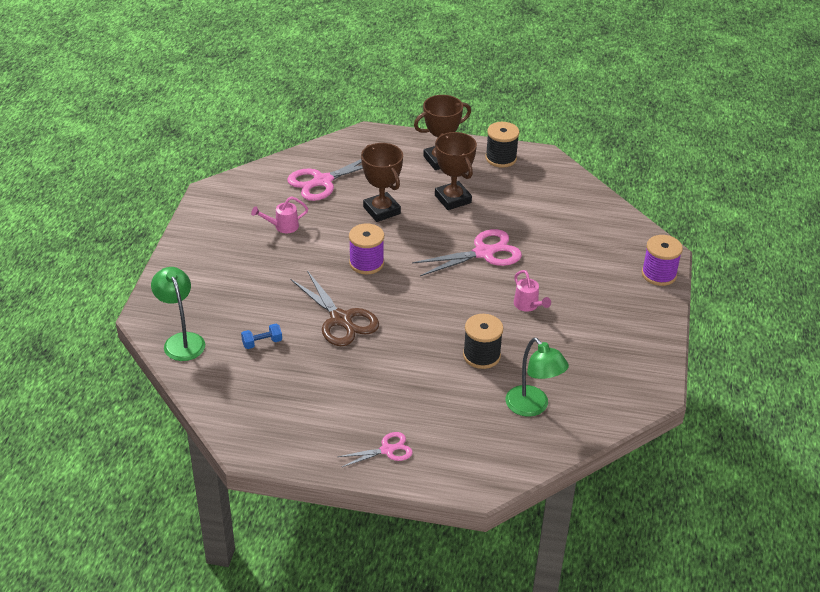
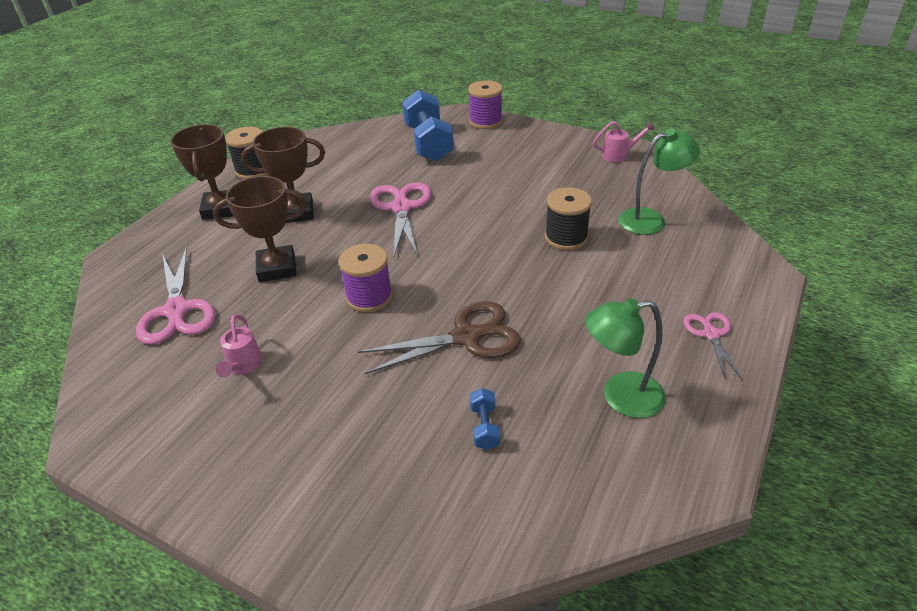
camera: 70 degrees left, 0 degrees up
(181, 341) = (445, 535): green lamp -> green lamp (620, 396)
(528, 306) = (499, 195): pink watering can -> pink watering can (619, 155)
(596, 245) = (428, 143): none -> blue dumbbell

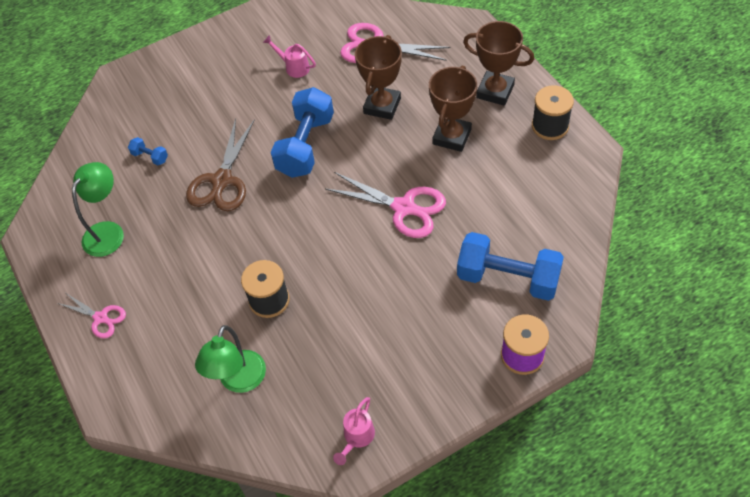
camera: 125 degrees right, 15 degrees up
(369, 297) = (305, 146): purple spool -> blue dumbbell

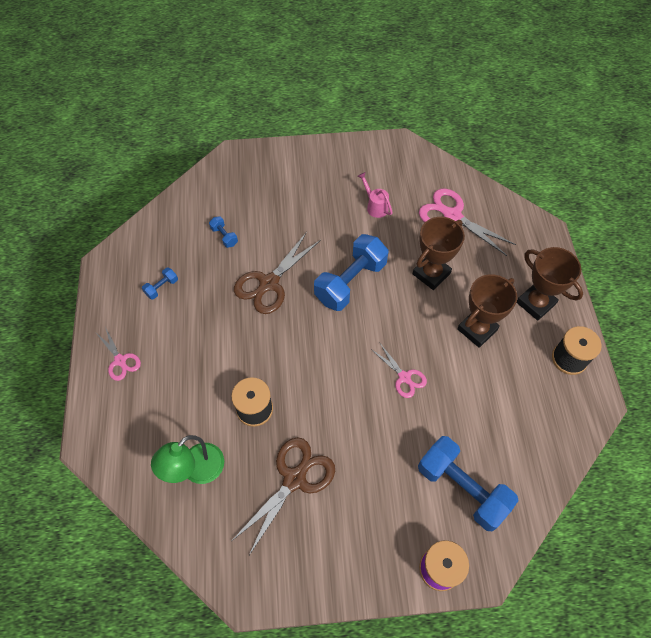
camera: 20 degrees right, 5 degrees up
(108, 231) = (162, 287): green lamp -> blue dumbbell
(343, 343) = (294, 479): none -> brown scissors
(356, 438) = (263, 573): pink watering can -> none
(403, 208) = (404, 377): pink scissors -> pink scissors, size x0.57

